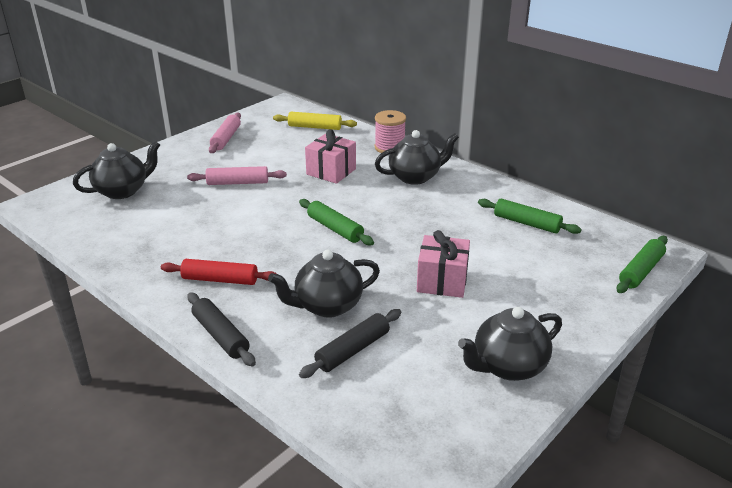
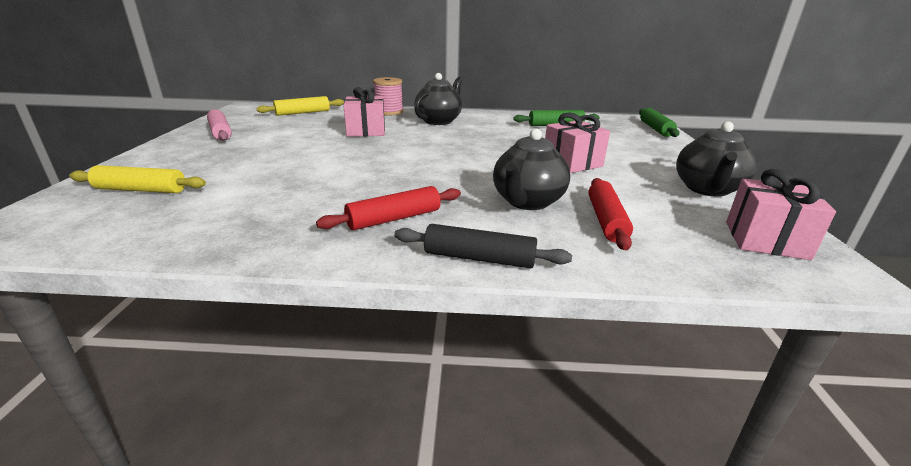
camera: 40 degrees left, 5 degrees down
(123, 191) = (141, 190): black teapot -> yellow rolling pin
(237, 183) = (286, 154): pink rolling pin -> none
(335, 229) = (435, 158): green rolling pin -> none
(353, 350) = (606, 220): black rolling pin -> red rolling pin
(441, 431) = (765, 240): none -> pink gift

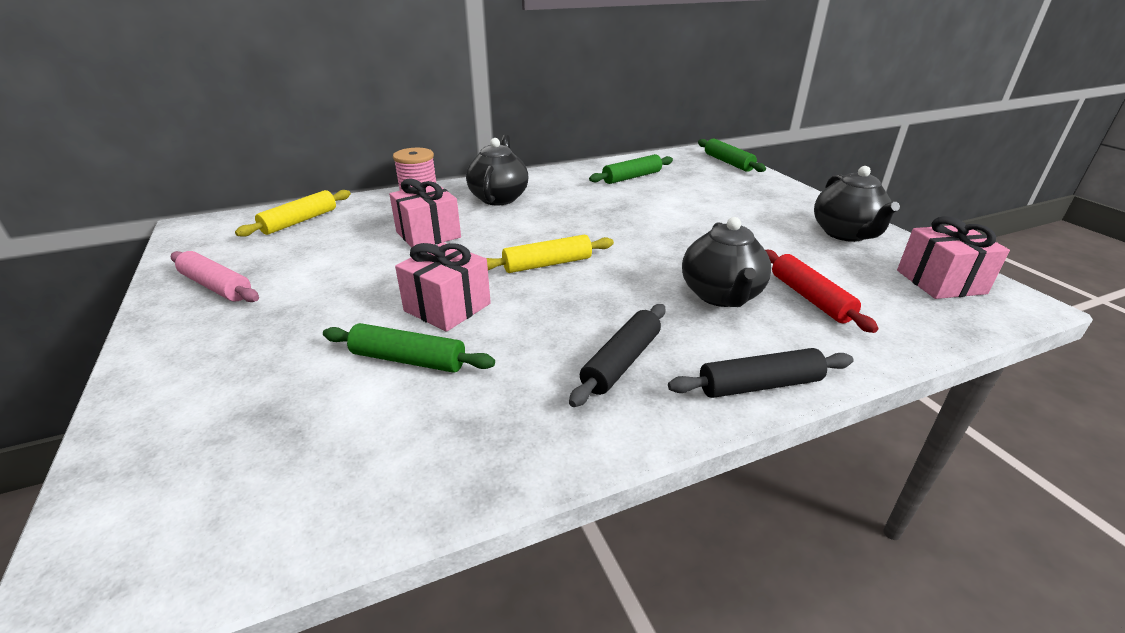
camera: 25 degrees left, 5 degrees up
(141, 190) = (231, 426): yellow rolling pin -> yellow rolling pin (547, 264)
(267, 185) = (409, 359): none -> green rolling pin
(394, 219) = (621, 362): red rolling pin -> black rolling pin
(572, 163) = (704, 229): pink gift -> pink gift (447, 307)

